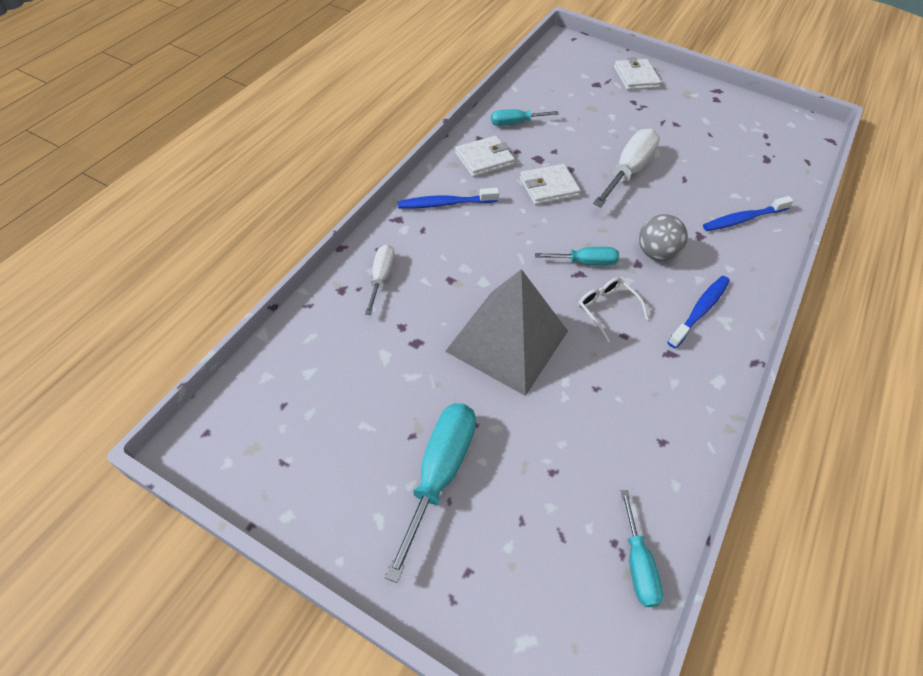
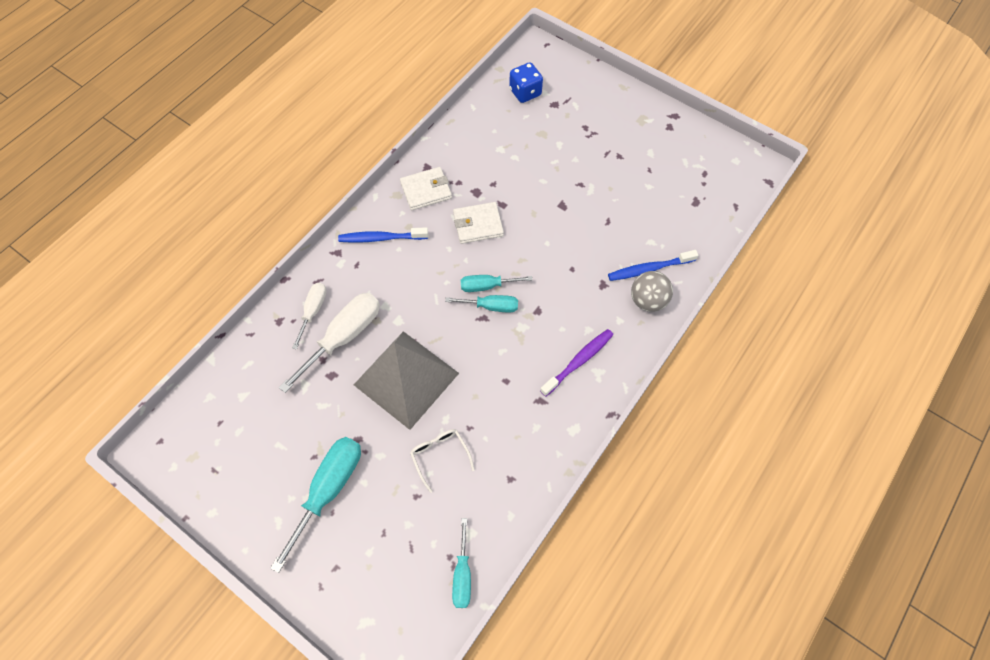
camera: 10 degrees right, 10 degrees up
(515, 123) = (464, 149): turquoise screwdriver -> turquoise screwdriver (487, 286)
(564, 75) = (525, 92): none -> blue dice
(606, 309) = (497, 354): white glasses -> white glasses (440, 456)
(628, 171) = (556, 210): white screwdriver -> white screwdriver (344, 337)
(636, 77) = (596, 97): white wallet -> none
(656, 253) = (557, 301): grey ball -> grey ball (647, 300)
(699, 311) = (578, 362): blue toothbrush -> purple toothbrush

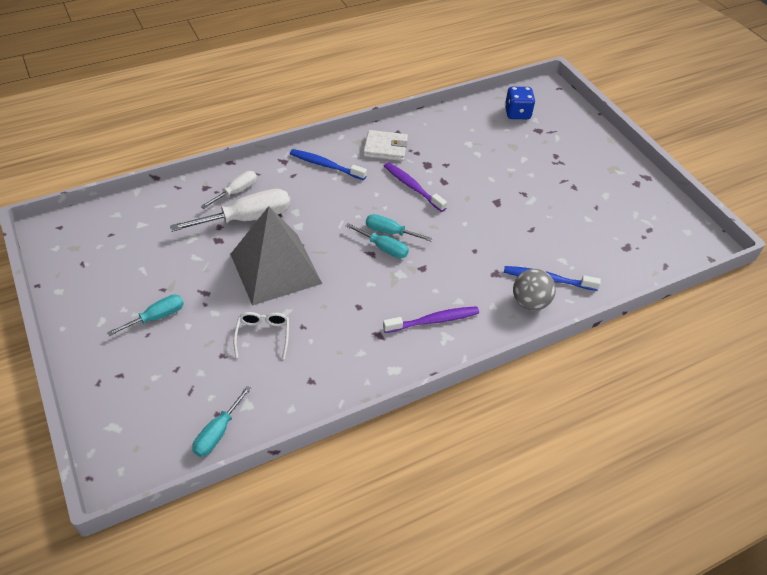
camera: 25 degrees right, 15 degrees down
(329, 489) = (157, 317): turquoise screwdriver -> turquoise screwdriver, size x0.58
(478, 225) = (413, 187): white wallet -> purple toothbrush

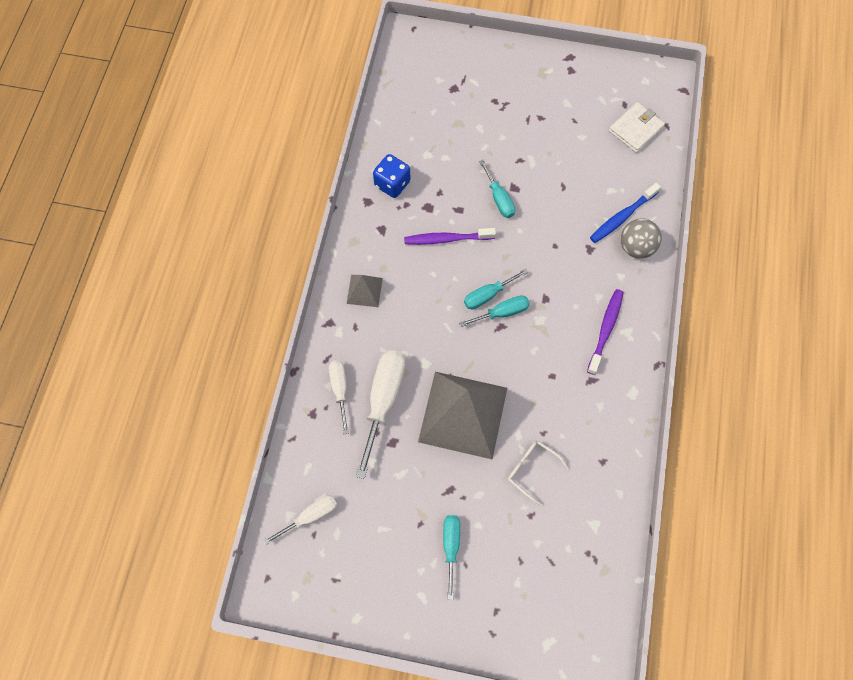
camera: 50 degrees left, 20 degrees up
(124, 225) = (310, 516): none -> white screwdriver
(218, 433) = (607, 563): turquoise screwdriver -> turquoise screwdriver (499, 199)
(326, 165) = (364, 290): blue toothbrush -> grey pyramid
(385, 148) = (380, 225): white wallet -> white wallet (635, 129)
(517, 113) = (420, 87): blue dice -> blue dice (392, 184)

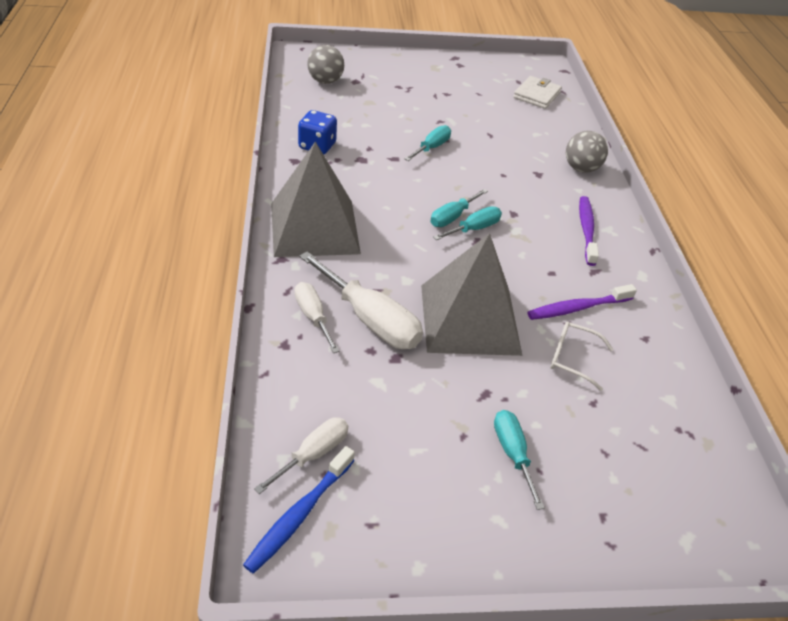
camera: 20 degrees left, 25 degrees down
(364, 290) = (314, 228): grey pyramid -> grey pyramid, size x2.22
(383, 401) = (370, 320): white screwdriver -> white screwdriver turned 135 degrees clockwise
(423, 86) = (325, 81): none -> grey ball
(447, 239) = (391, 180): purple toothbrush -> purple toothbrush (578, 308)
(499, 199) = (431, 147): turquoise screwdriver -> turquoise screwdriver turned 105 degrees counterclockwise
(622, 216) = (557, 149): blue toothbrush -> blue toothbrush (300, 514)

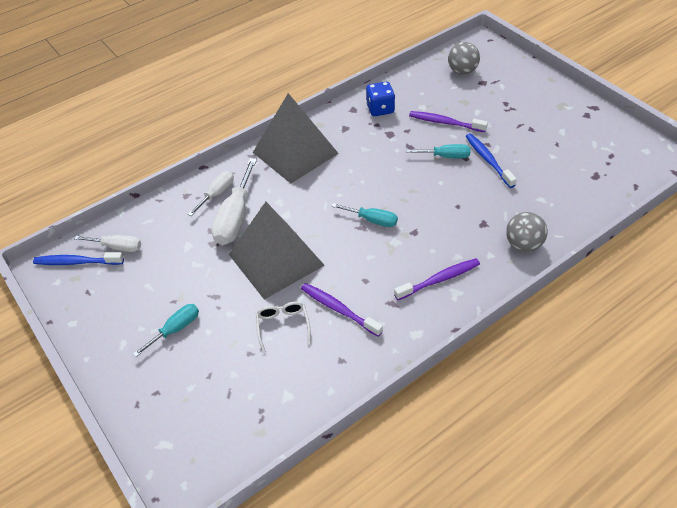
camera: 65 degrees right, 5 degrees up
(386, 125) = (445, 123): none -> purple toothbrush
(452, 217) = (374, 204): turquoise screwdriver -> none
(462, 131) = (488, 160): none -> blue toothbrush
(536, 95) = (604, 174): white wallet -> none

